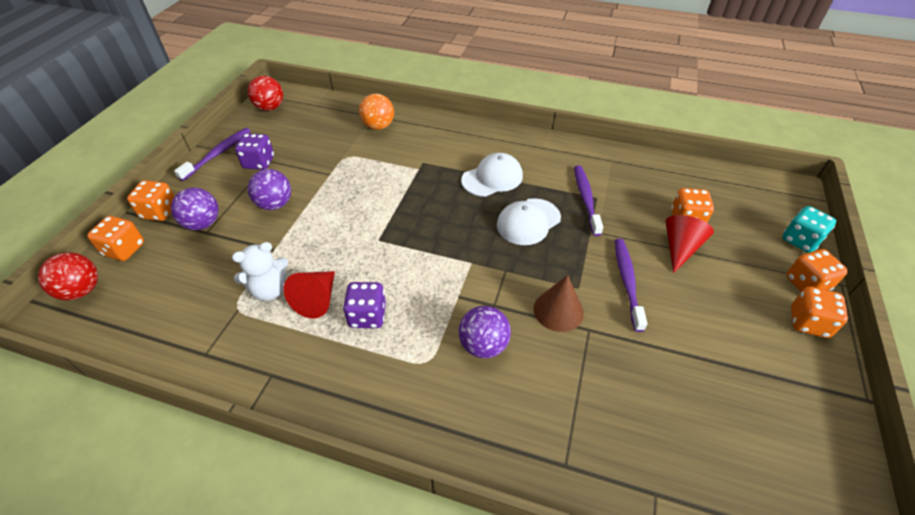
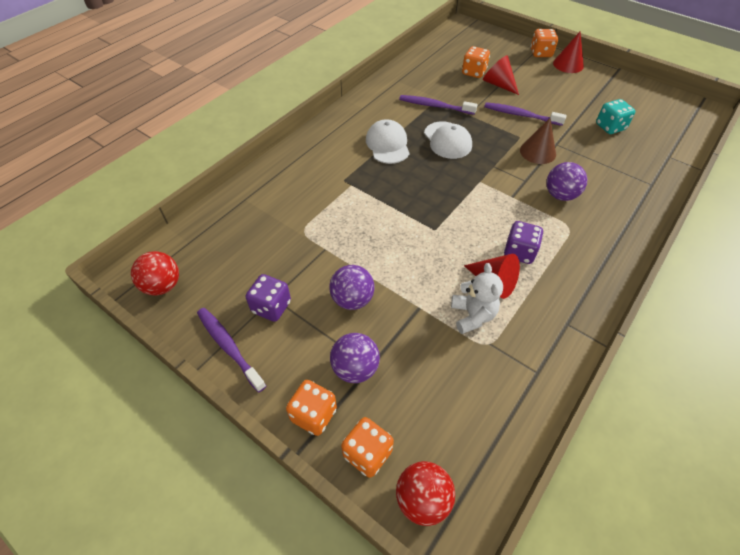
camera: 70 degrees left, 5 degrees up
(378, 126) = (267, 198): orange ball -> none
(800, 240) = (507, 41): turquoise dice -> turquoise dice (610, 127)
(808, 322) = (568, 64): orange dice -> red cone

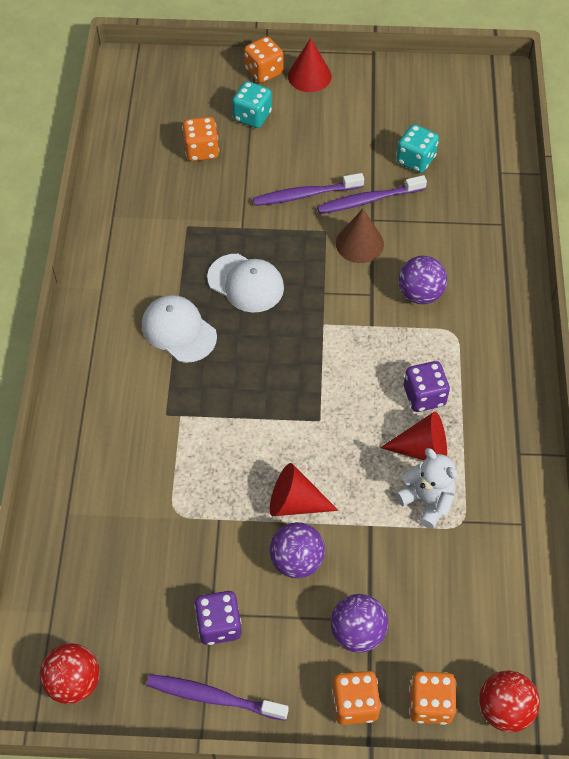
camera: 35 degrees left, 5 degrees up
(435, 106) = (192, 235): purple toothbrush -> purple toothbrush (368, 200)
(498, 84) = (246, 156): red cone -> red cone (295, 502)
(517, 69) = (252, 116): none -> turquoise dice

